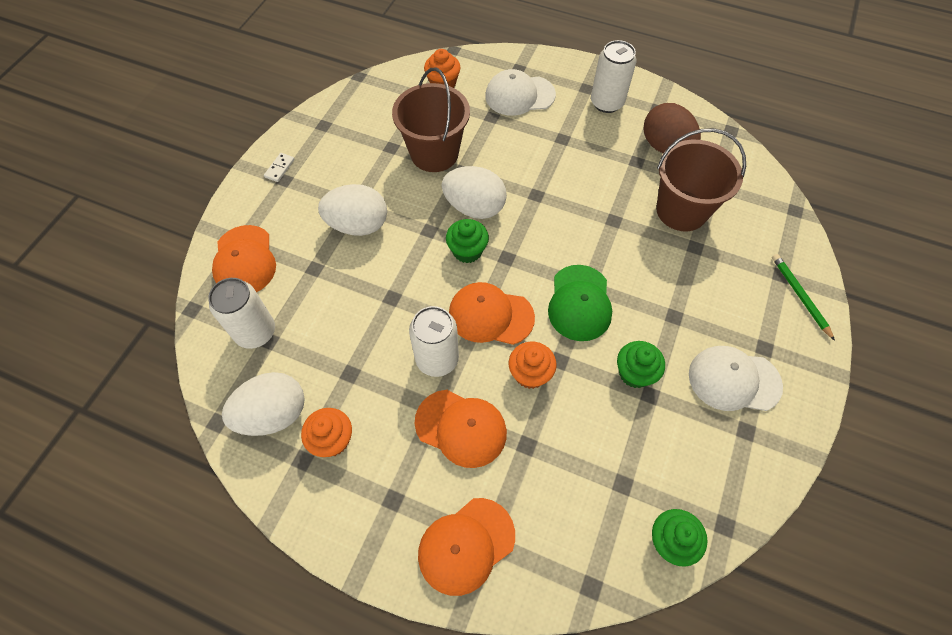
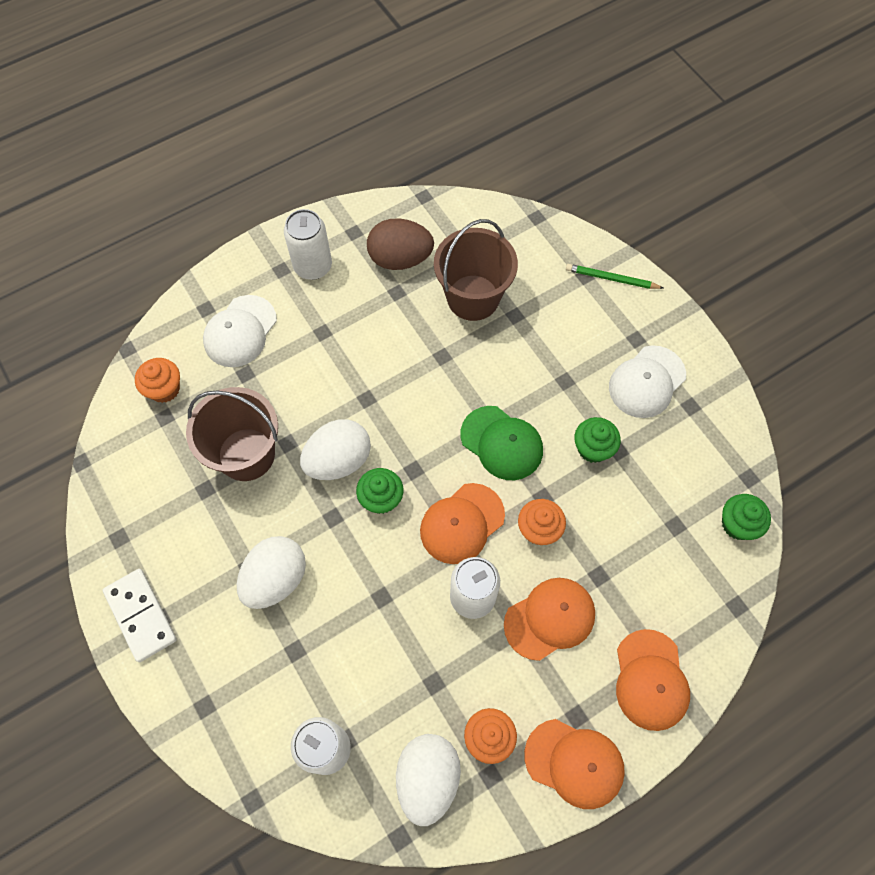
camera: 55 degrees left, 5 degrees up
(244, 261) = (233, 715): orange cap -> orange cap (574, 763)
(279, 168) = (140, 615): white domino -> white domino, size x2.08

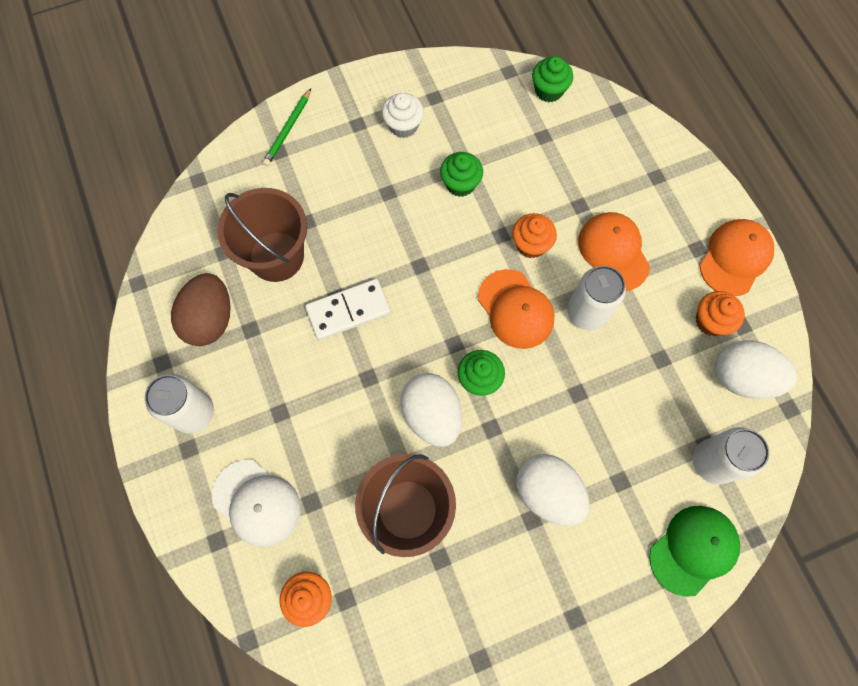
camera: 80 degrees left, 5 degrees up
(140, 615) = (569, 639): white domino -> white domino (348, 311)
(501, 443) = (441, 259): green cap -> green cap (693, 550)
(647, 382) = (403, 126): white cap -> white cupcake
(650, 680) = (672, 186): orange cap -> none

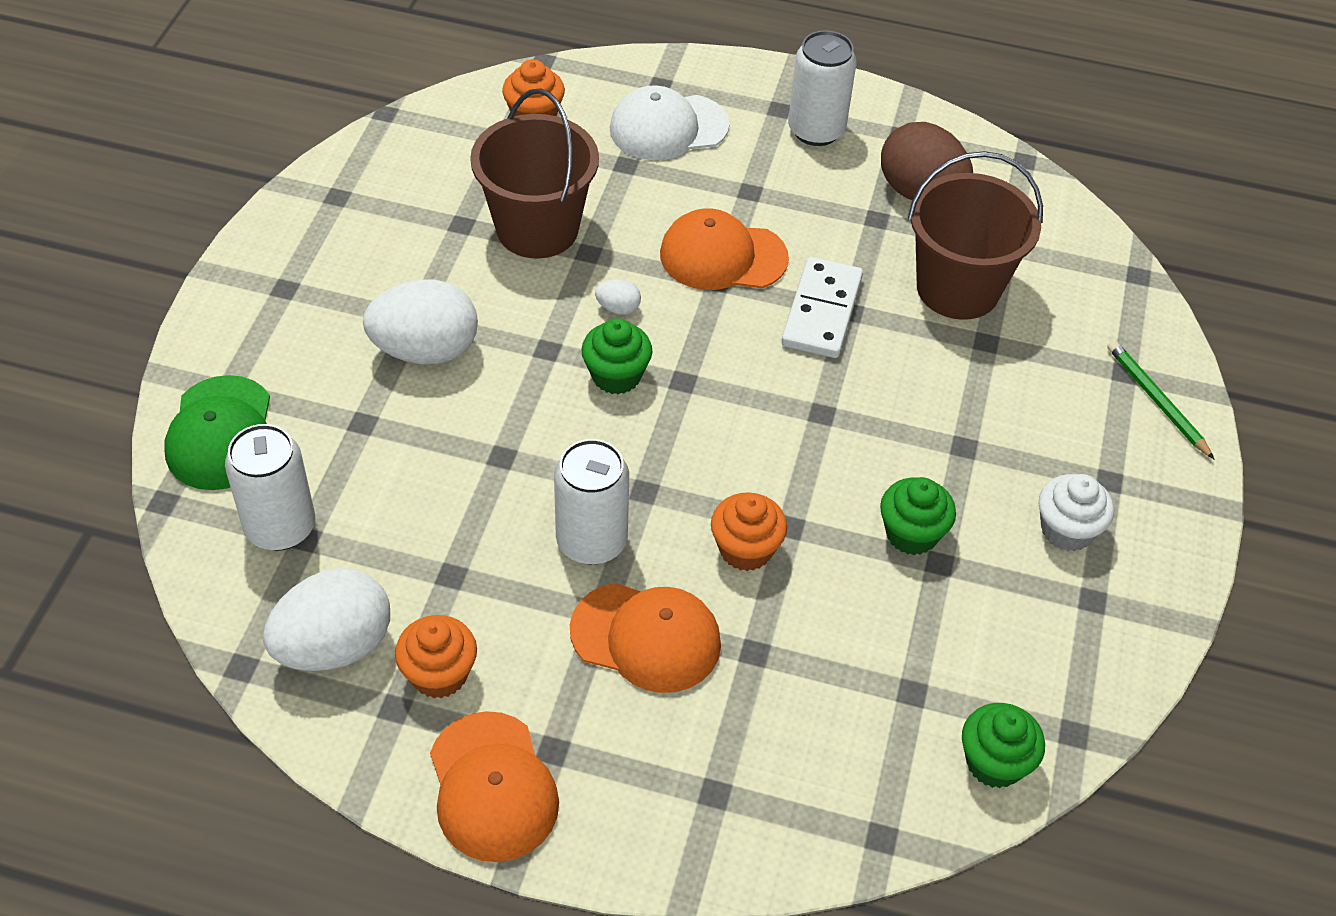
camera: 125 degrees right, 20 degrees down
(431, 415) = (618, 308): white egg -> white egg, size x0.43
(515, 309) = (669, 469): orange cap -> orange cap (723, 256)

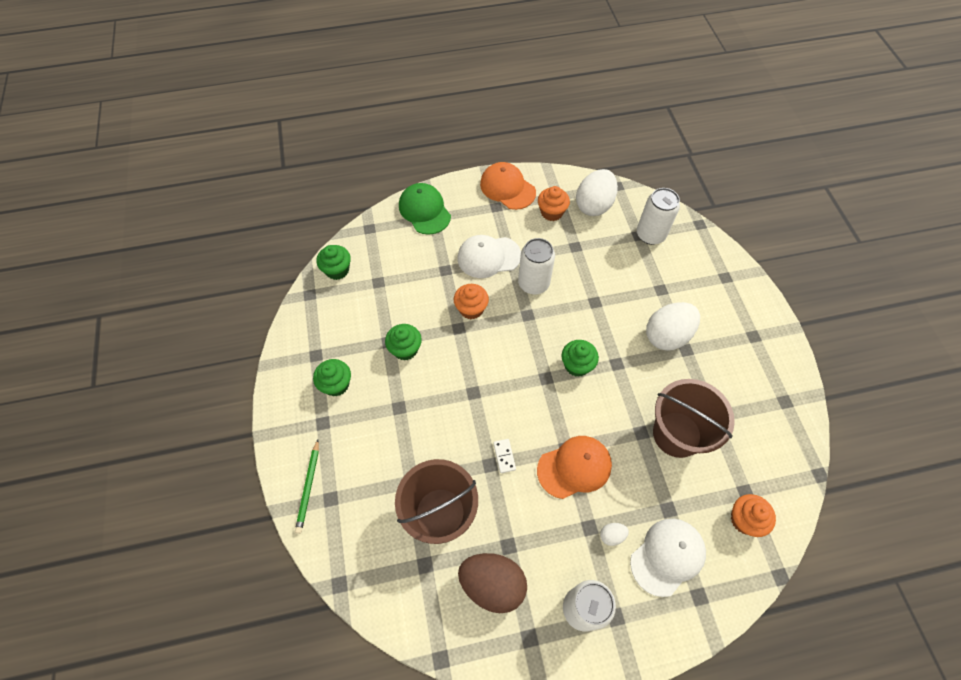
camera: 155 degrees right, 10 degrees up
(221, 433) = (708, 258): green cap -> green cap (424, 210)
(618, 308) = (602, 404): white egg -> white egg (612, 535)
(646, 637) = (488, 257): orange cap -> white cap
(821, 311) = (504, 456): white domino -> white domino, size x0.48
(1066, 530) = (336, 384): white cupcake -> green cupcake
(1157, 401) = (308, 487): green pencil -> green pencil turned 60 degrees clockwise

